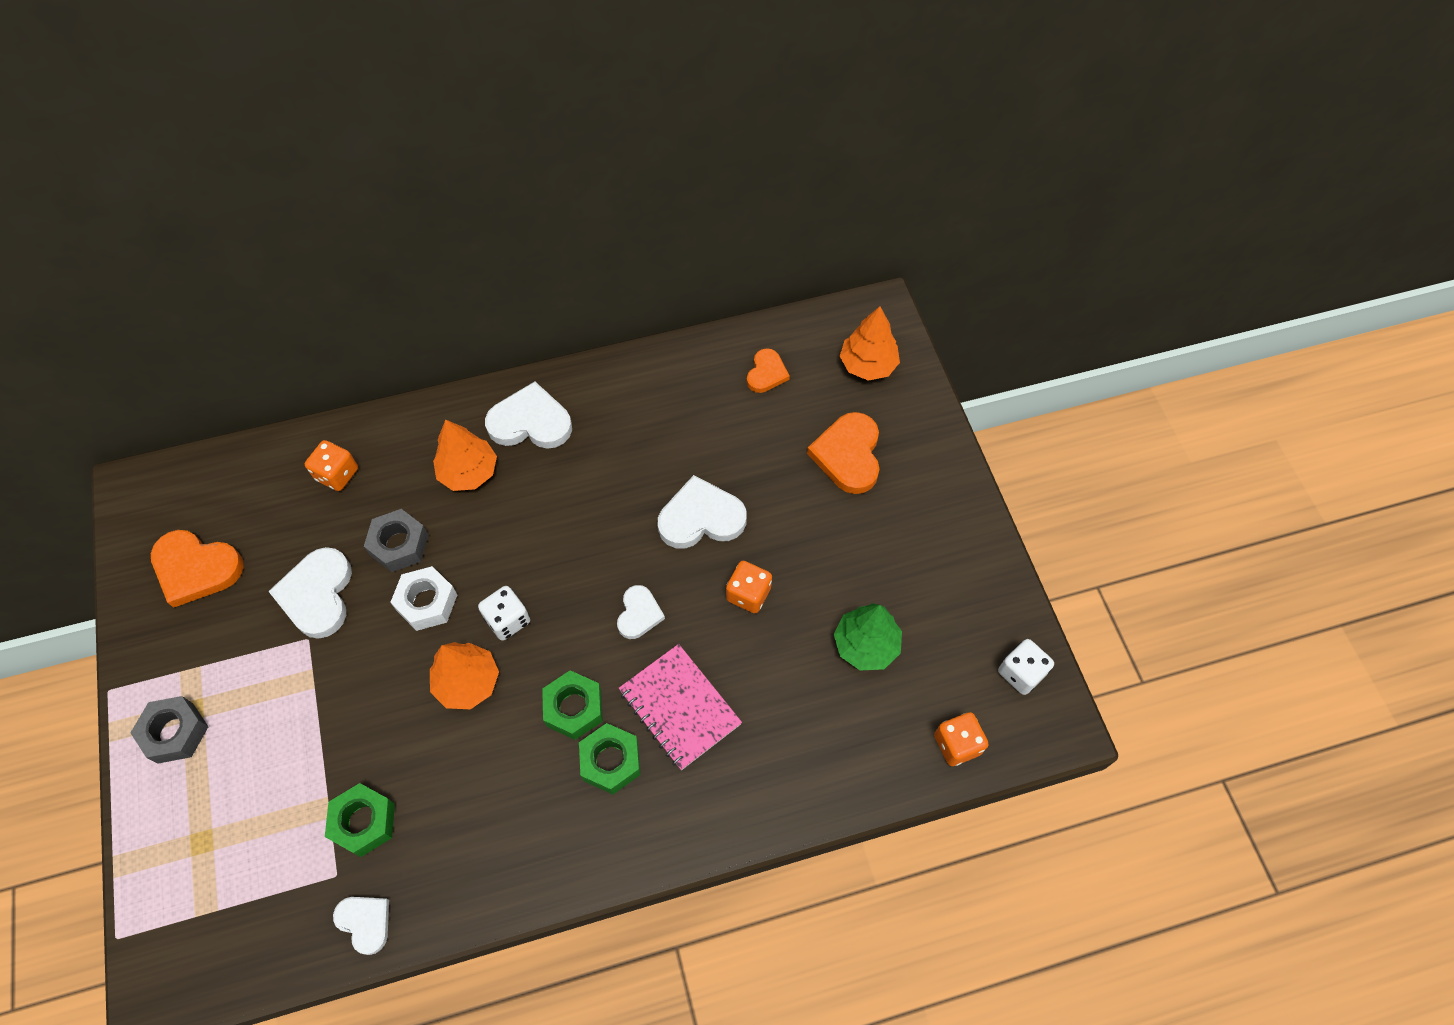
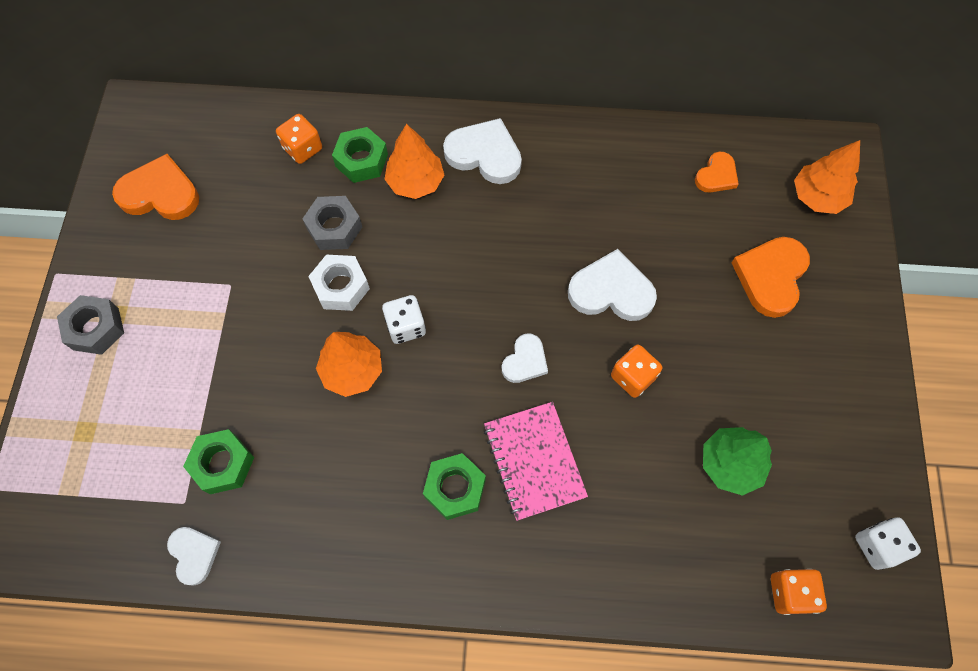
camera: 20 degrees right, 5 degrees up
(196, 568) = (160, 193): orange heart -> orange heart turned 150 degrees clockwise
(317, 595) = (251, 249): white heart -> none
(574, 708) = (438, 427): green nut -> green nut (361, 160)

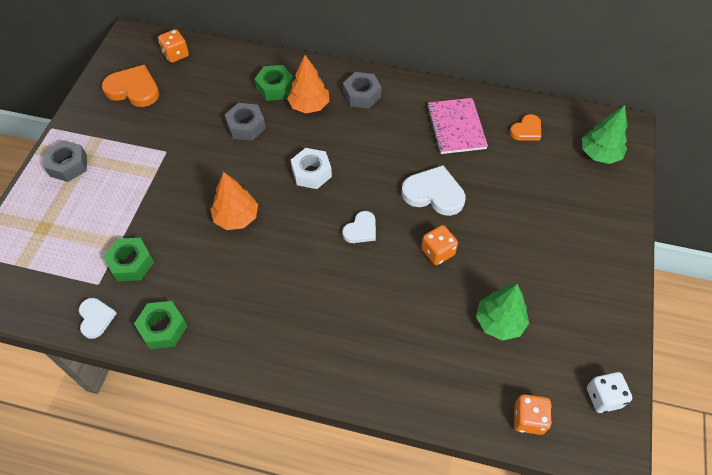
camera: 10 degrees right, 10 degrees down
(303, 148) = (236, 75): orange dice -> orange dice (176, 54)
(341, 287) = (241, 163): white nut -> white nut (311, 173)
(406, 326) = (281, 195): white dice -> none
(455, 488) = (291, 305): green nut -> green nut (163, 328)
(484, 154) = (362, 95): white heart -> grey nut
(534, 461) = (353, 296): pink notebook -> pink notebook (456, 127)
(771, 277) = (554, 201): orange heart -> none
(817, 197) = (599, 154): orange tree -> green tree

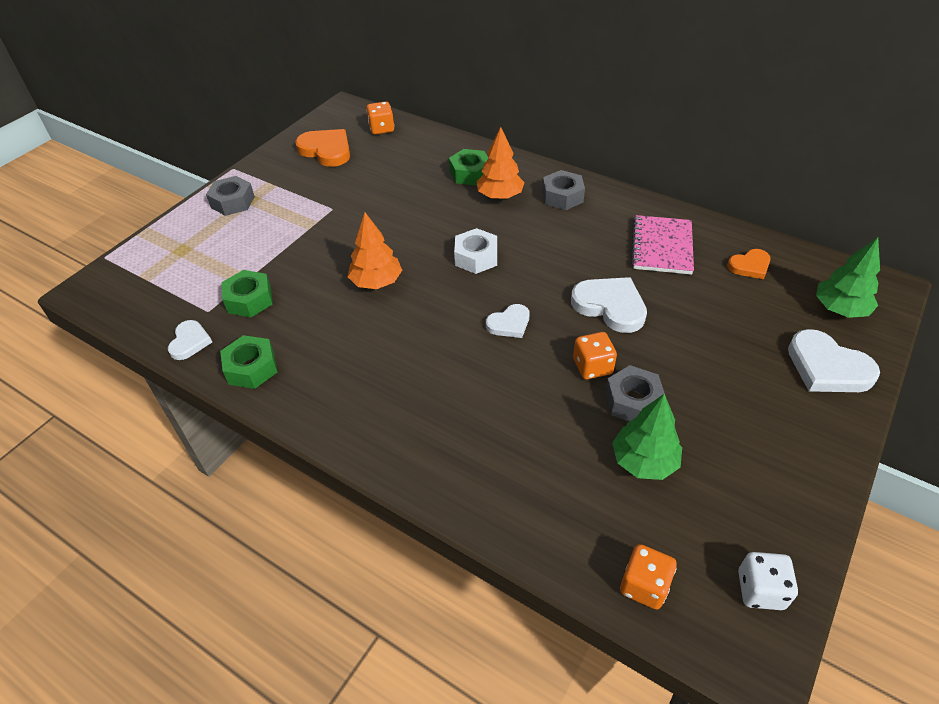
camera: 20 degrees right, 10 degrees down
(246, 126) = (424, 202): grey nut -> grey nut (633, 401)
(603, 207) = (827, 367): none -> white heart

